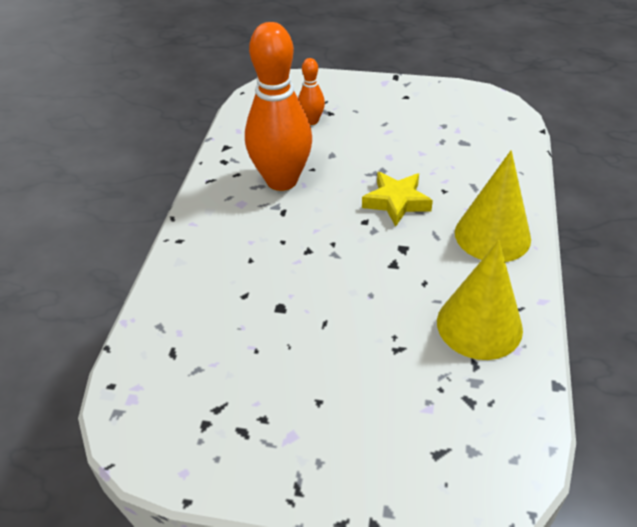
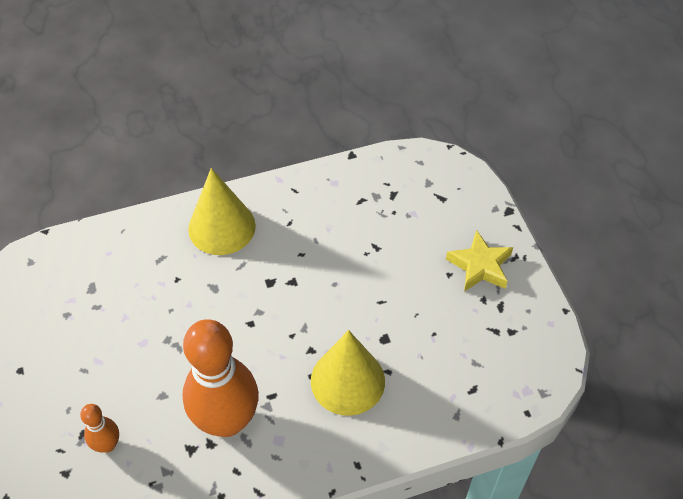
camera: 120 degrees left, 10 degrees up
(396, 202) = (212, 309): yellow star -> yellow star (480, 266)
(479, 325) = (325, 207): yellow cone -> yellow cone (347, 381)

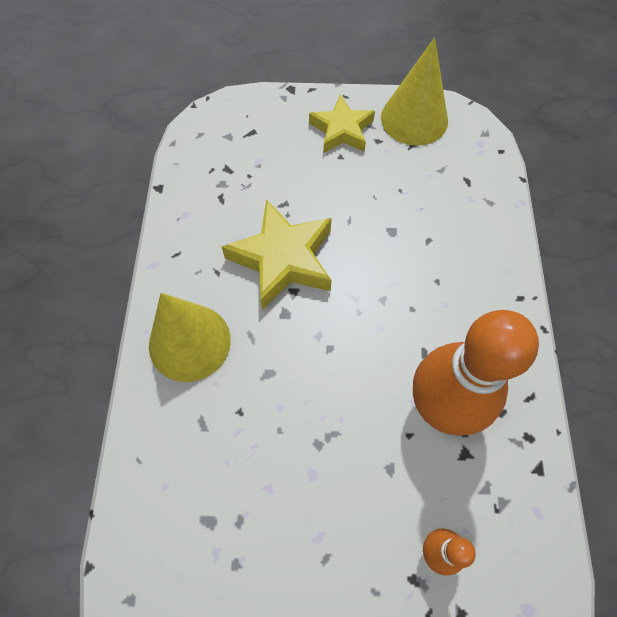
camera: 70 degrees left, 10 degrees up
(319, 264) = (283, 259): none -> yellow star
(347, 381) = (428, 277): yellow cone -> yellow cone (414, 119)

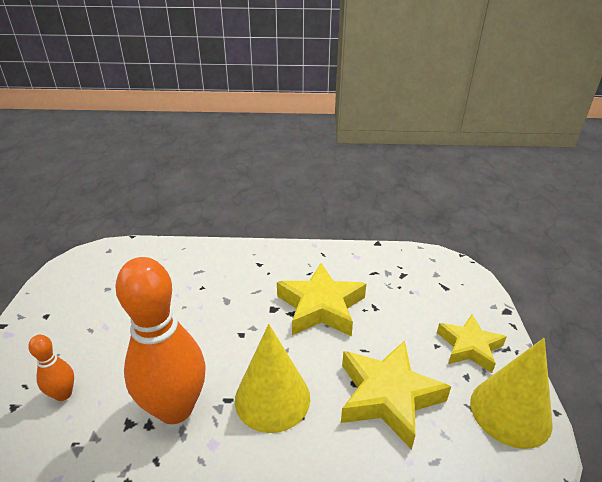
camera: 90 degrees right, 30 degrees down
(189, 342) = (255, 263): yellow cone -> yellow cone (272, 398)
(407, 205) = (388, 396): none -> yellow star

